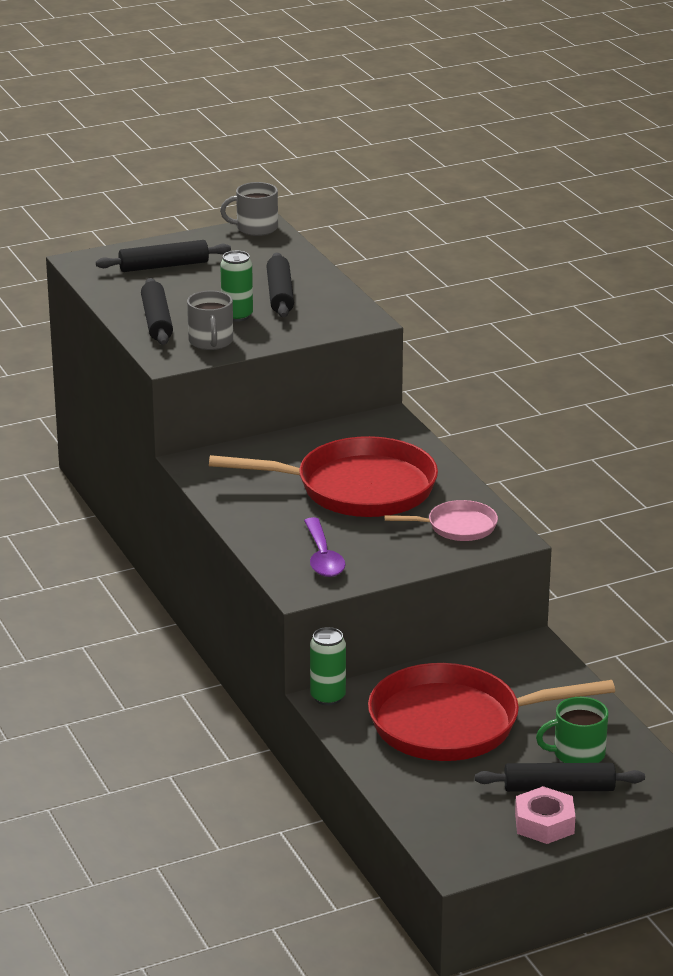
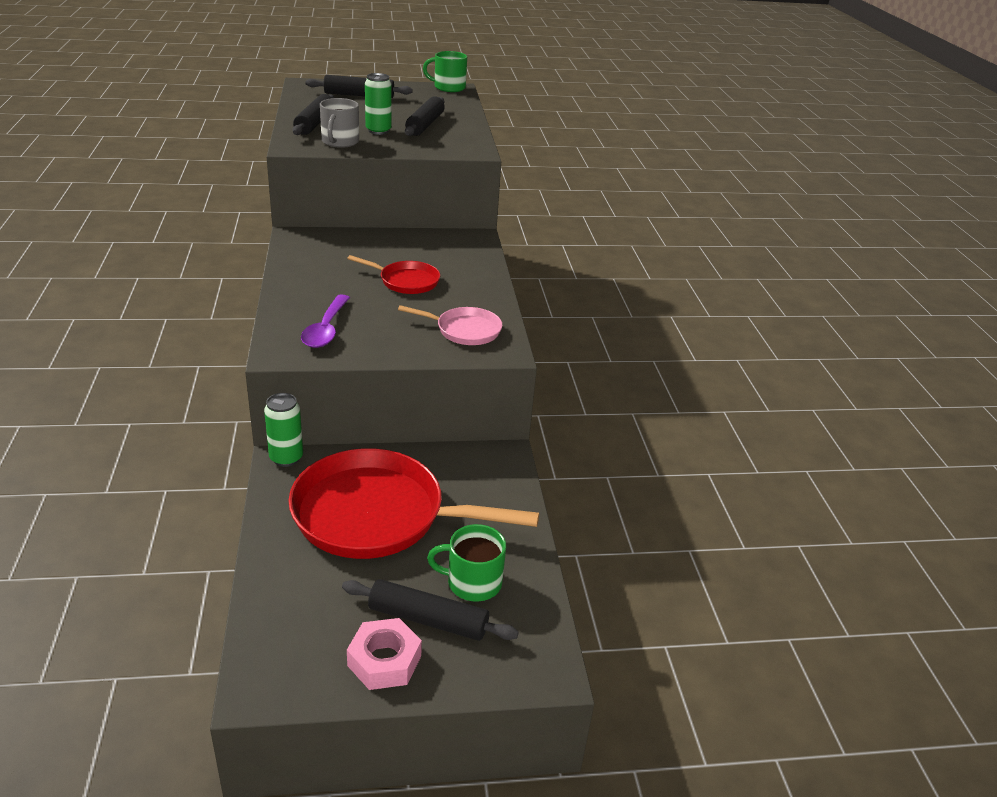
camera: 15 degrees right, 5 degrees up
(255, 228) = (448, 87): grey mug -> green mug
(357, 488) = (406, 281): red pan -> red pan, size x0.49

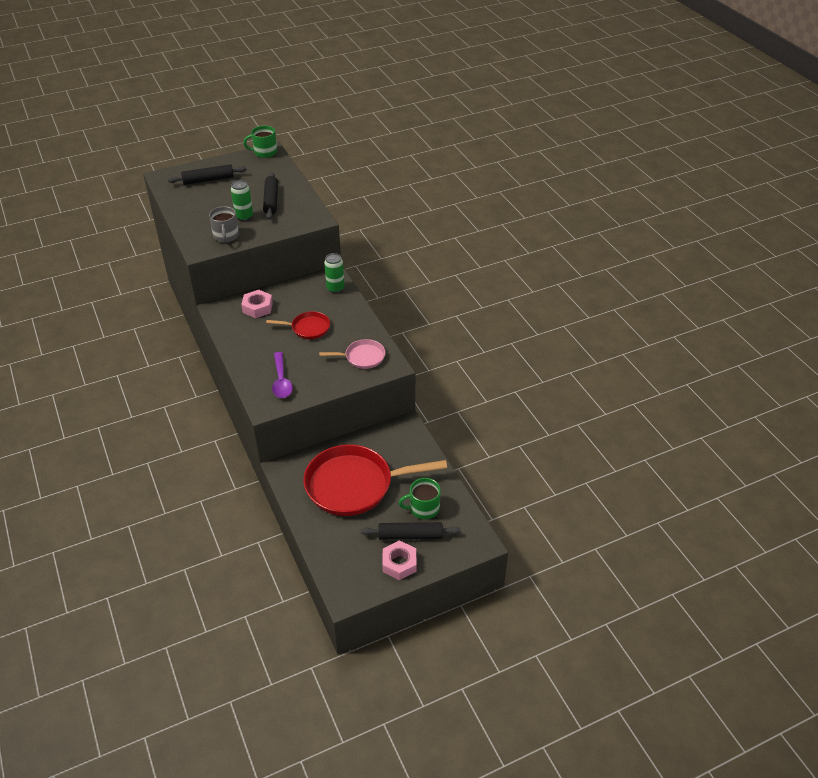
camera: 15 degrees left, 10 degrees up
(286, 458) = (284, 465): green can -> green can (335, 288)
(315, 123) = (197, 221): black rolling pin -> none
(351, 246) = (257, 307): none -> pink nut

